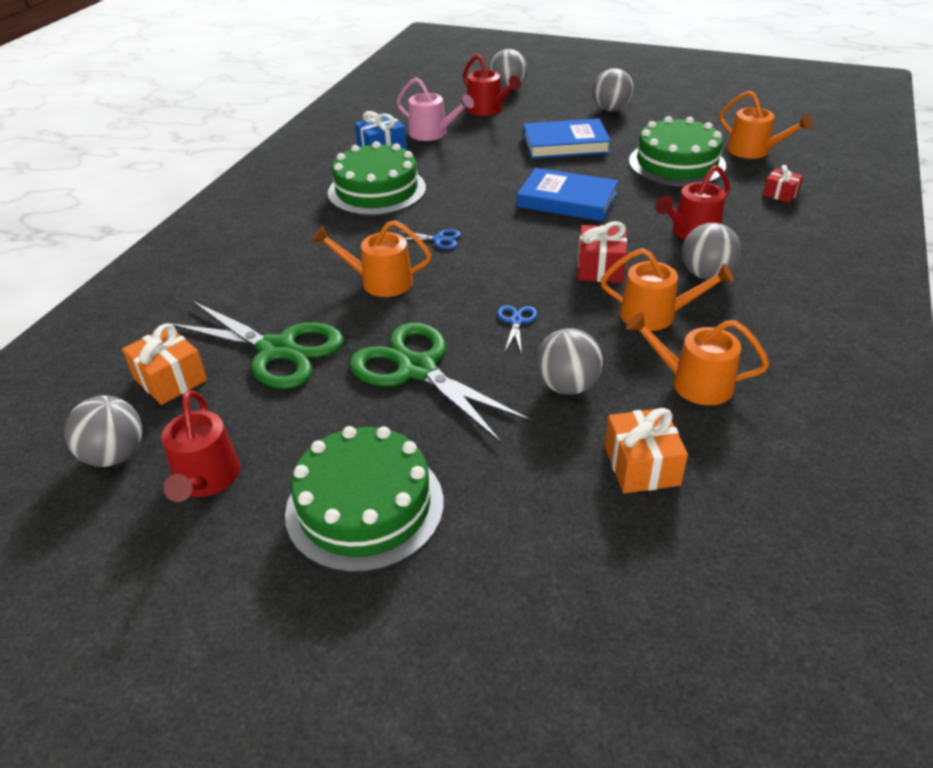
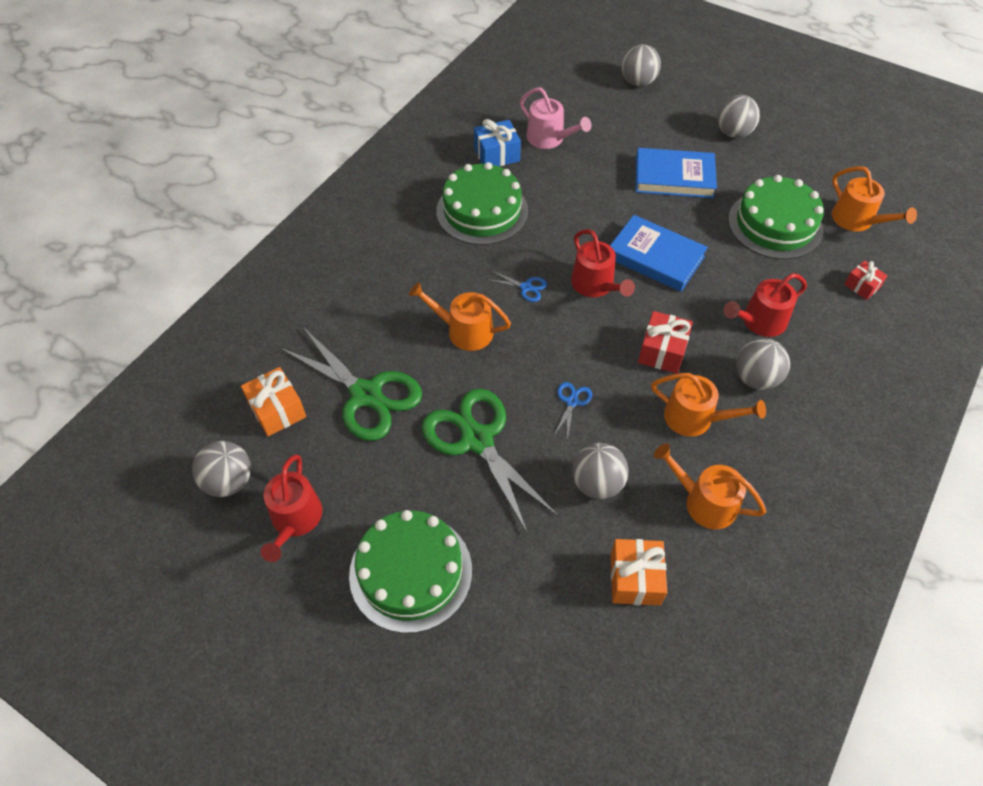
camera: 10 degrees right, 15 degrees up
(487, 109) = (610, 112): red watering can -> red watering can (595, 285)

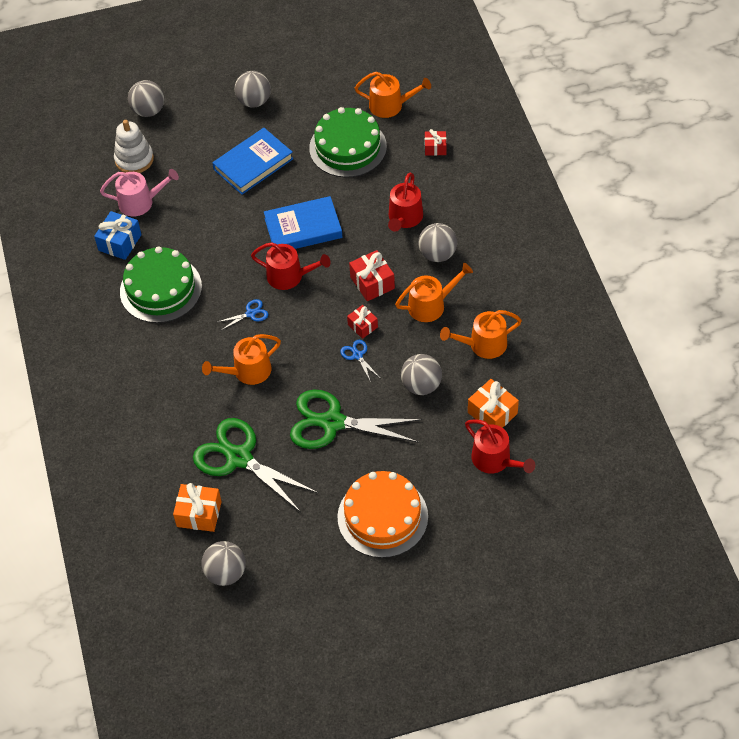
camera: 45 degrees left, 0 degrees up
(295, 519) = (289, 553): red watering can -> red watering can (495, 460)
(366, 395) = (239, 458): green scissors -> green scissors turned 135 degrees counterclockwise
(411, 572) = (382, 517): green cake -> orange cake
(583, 107) = (134, 159): none -> white stacking toy
(608, 380) = (362, 326): none -> red gift

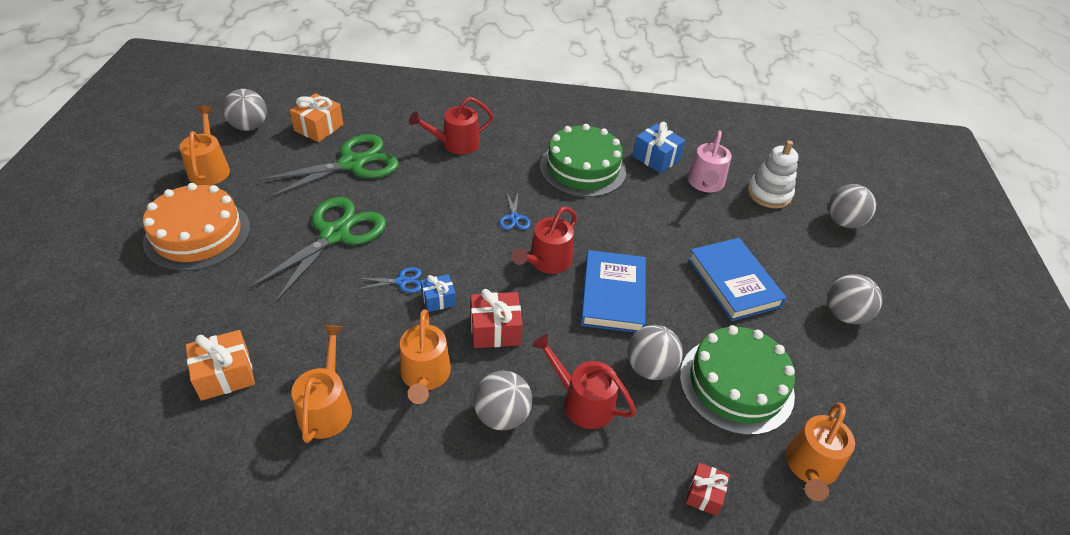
camera: 105 degrees right, 10 degrees down
(248, 371) = (444, 196): orange watering can -> orange watering can (209, 169)
(362, 326) = (438, 299): red gift -> blue gift
(421, 385) = (319, 322): grey ball -> grey ball (650, 368)
(495, 460) = (165, 350): red watering can -> red watering can (456, 144)

